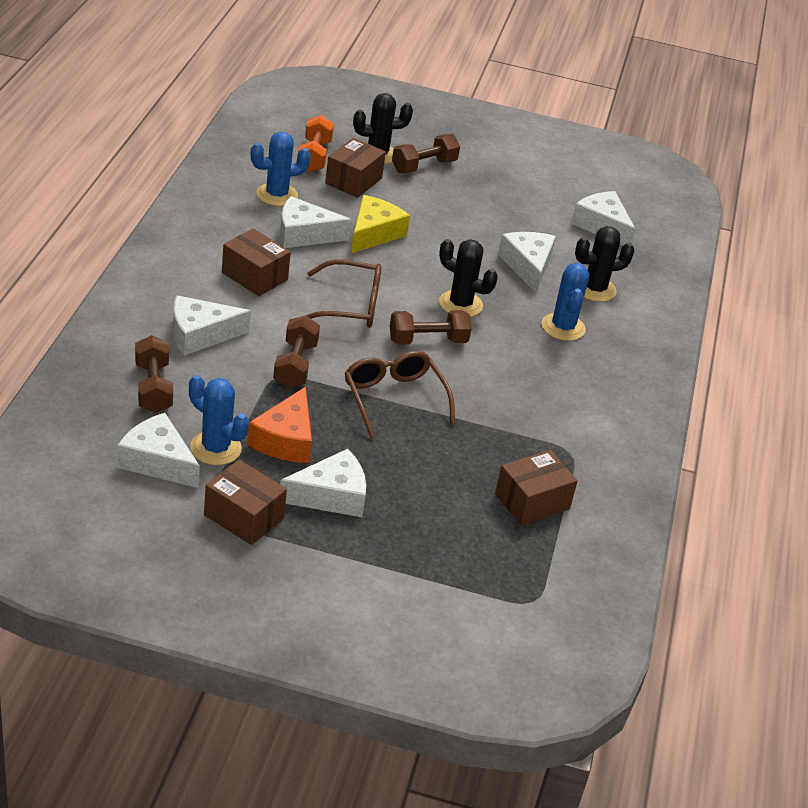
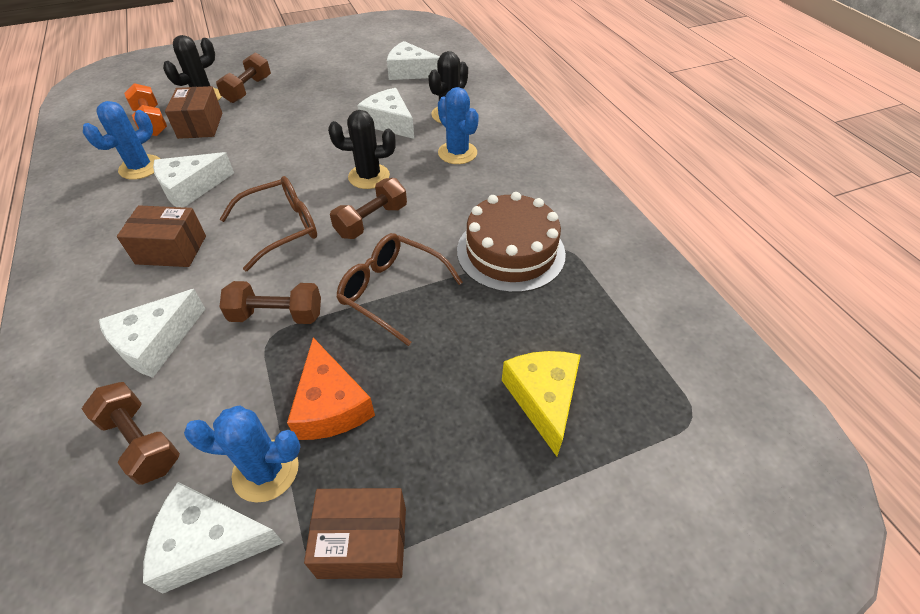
camera: 30 degrees left, 10 degrees up
(295, 365) = (277, 315): brown dumbbell -> brown dumbbell turned 60 degrees counterclockwise
(331, 496) = (427, 439): white cheese -> none
(374, 233) = (251, 157): yellow cheese -> yellow cheese (543, 399)
(519, 428) = (510, 252): none -> brown cake
(532, 501) = (587, 313): brown box -> none

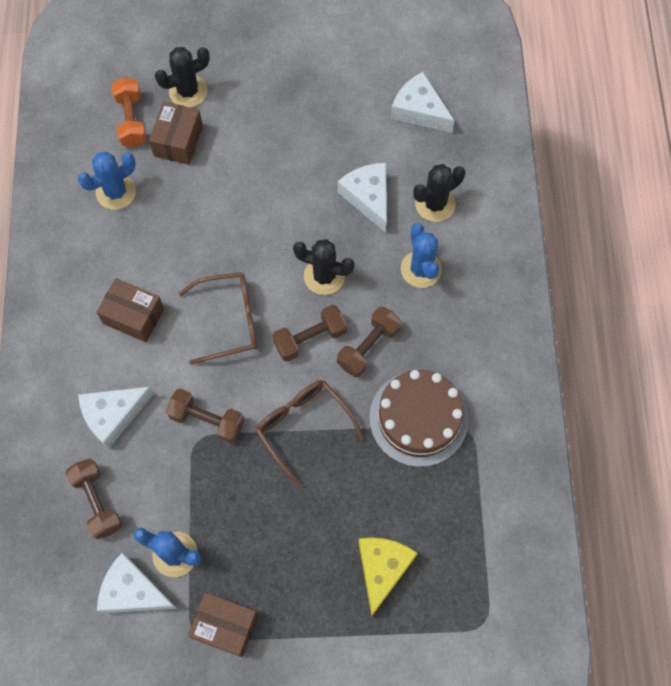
camera: 20 degrees right, 20 degrees up
(191, 188) = (158, 238): white cheese -> none
(248, 90) = (235, 91): brown dumbbell -> brown dumbbell (368, 347)
(331, 405) = (229, 518): orange cheese -> none

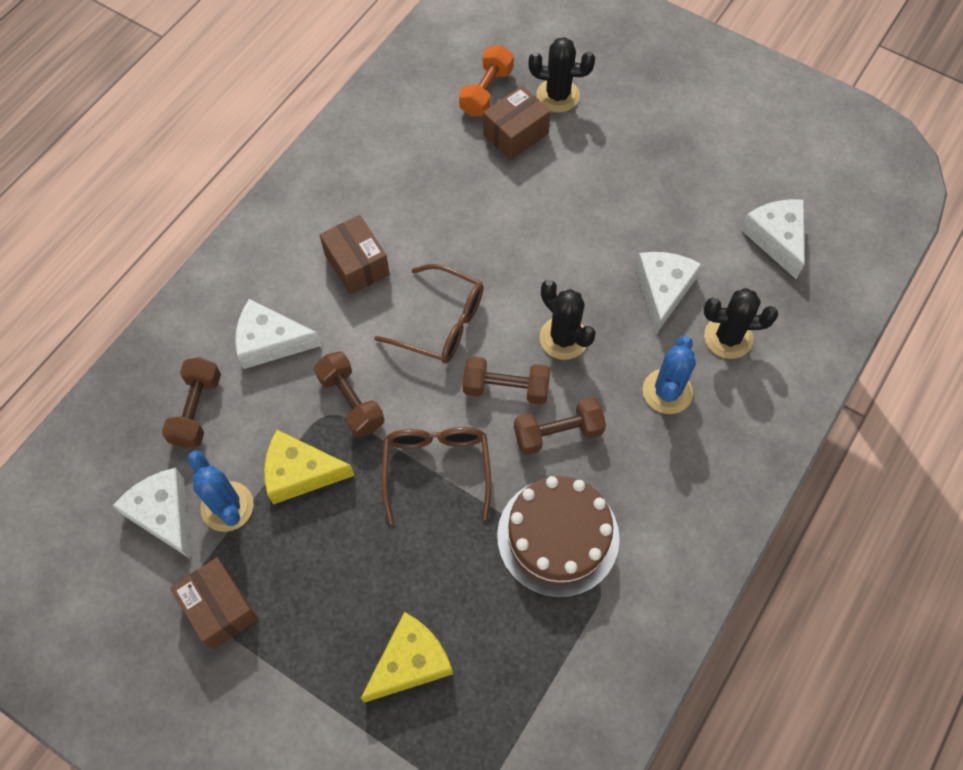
camera: 35 degrees right, 5 degrees down
(116, 192) = (424, 146): blue cactus -> none
(209, 495) = (300, 473): none -> yellow cheese

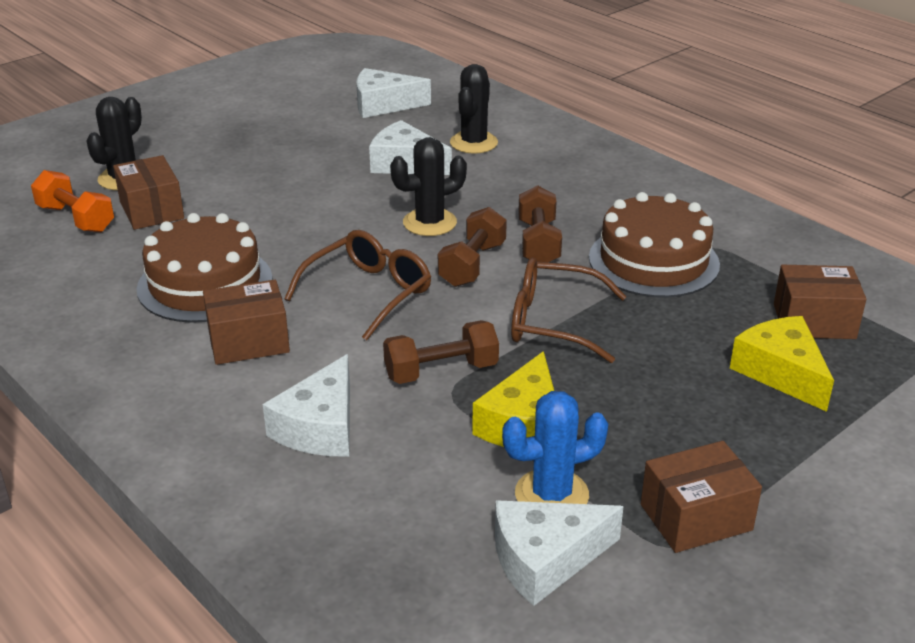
camera: 75 degrees left, 30 degrees down
(197, 410) = (393, 508): brown dumbbell -> none
(422, 210) = (205, 283): none -> brown cake
(496, 689) = (814, 321): none -> brown box
(667, 391) = (516, 180): blue cactus -> none

